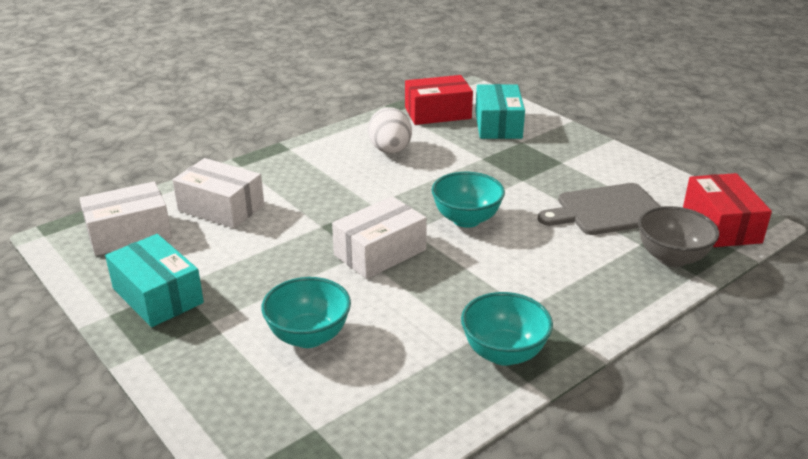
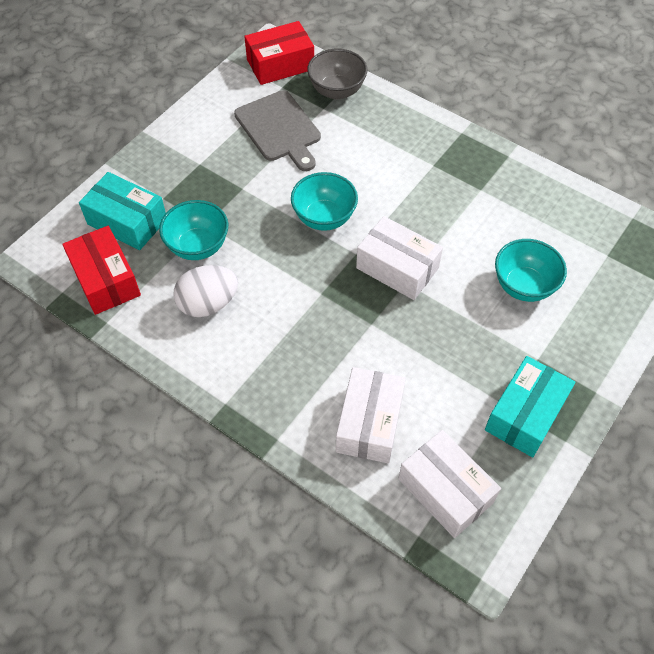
camera: 105 degrees left, 25 degrees up
(498, 125) = (127, 221): turquoise box -> turquoise box turned 45 degrees clockwise
(503, 353) = (487, 171): turquoise bowl -> turquoise bowl (198, 246)

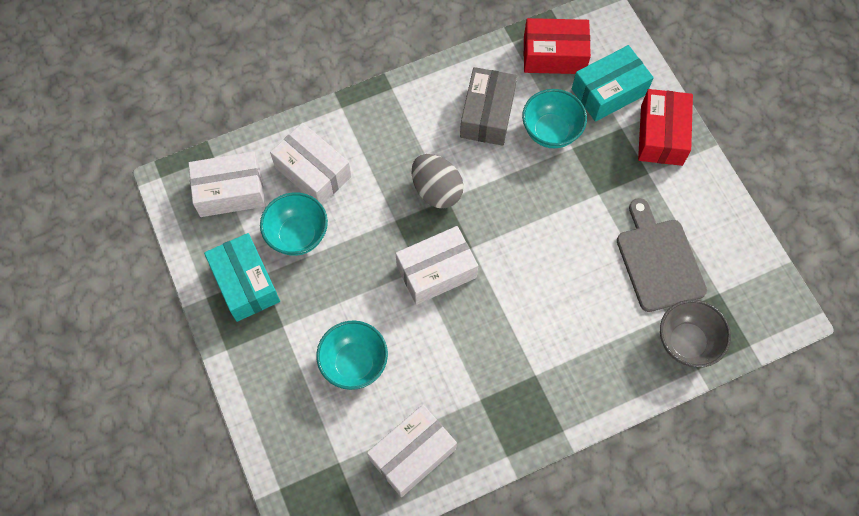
camera: 120 degrees right, 10 degrees up
(208, 304) = (487, 114): white egg -> grey box
(279, 129) = (658, 261): grey cutting board -> grey cutting board turned 75 degrees clockwise
(280, 64) = (755, 308): red box -> red box (661, 135)
(318, 306) = (436, 190): none -> grey egg
(324, 218) = (525, 243): turquoise bowl -> turquoise bowl (297, 235)
(558, 212) = (412, 454): none -> white box

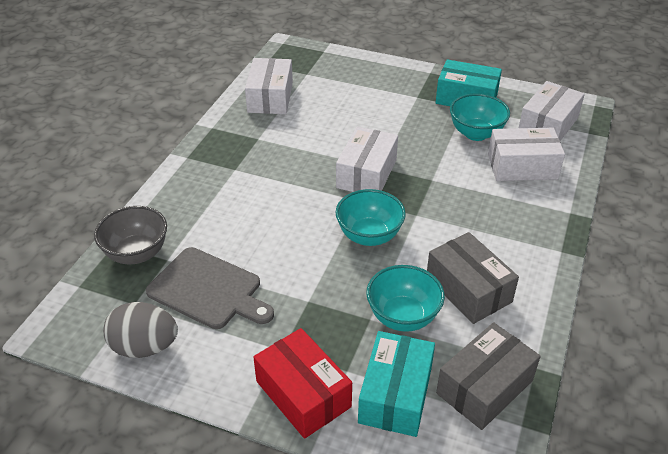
camera: 135 degrees right, 25 degrees down
(354, 363) = (354, 108): turquoise bowl -> turquoise bowl (369, 236)
(436, 190) = (430, 214): grey egg -> grey egg (144, 347)
(554, 55) = (484, 387): red box -> grey box

